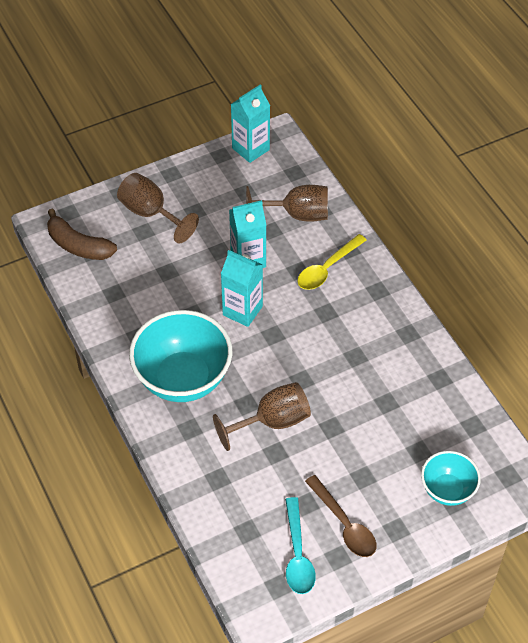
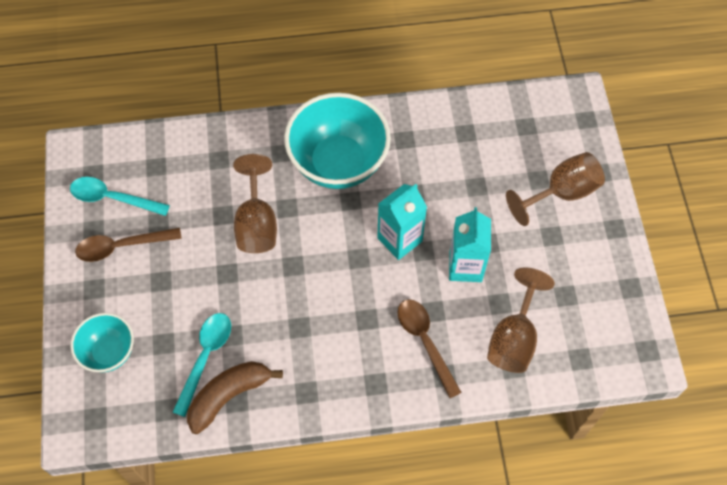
camera: 110 degrees right, 10 degrees up
(78, 245) = (538, 117): brown banana -> brown banana (229, 396)
(250, 149) = (632, 323): turquoise carton -> none
(327, 269) = (425, 341): yellow spoon -> brown spoon
(415, 414) = (205, 357): none -> turquoise spoon

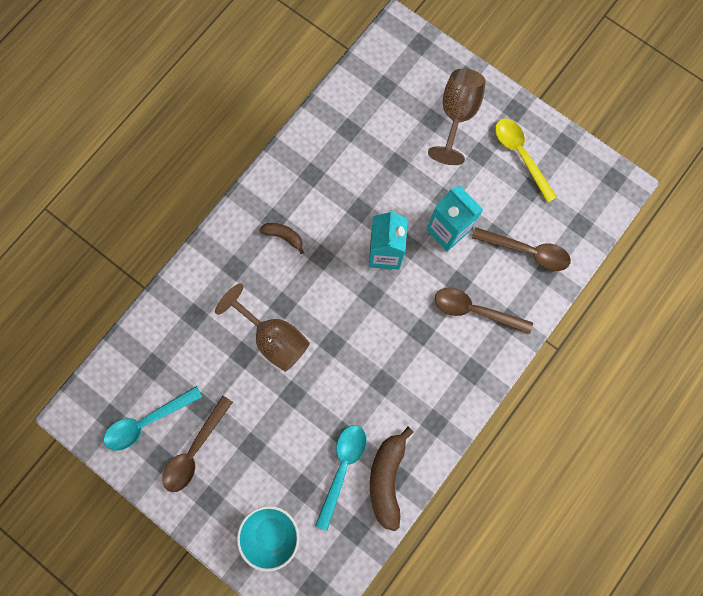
camera: 45 degrees left, 15 degrees up
(205, 357) = (342, 467): turquoise spoon -> turquoise spoon turned 45 degrees clockwise
(338, 163) = (284, 236): turquoise bowl -> brown banana
(514, 338) = (527, 251): brown goblet -> brown spoon
(584, 264) = (520, 155): none -> yellow spoon

